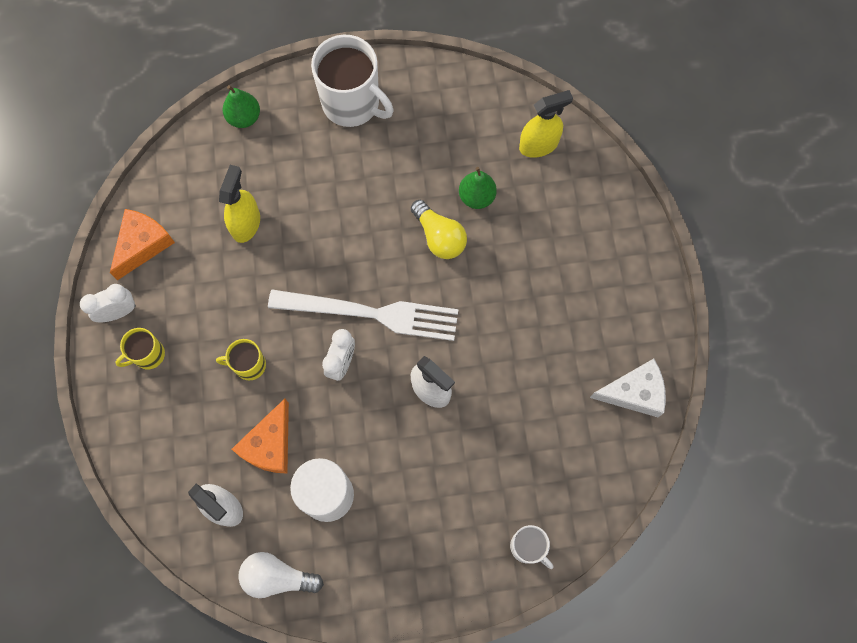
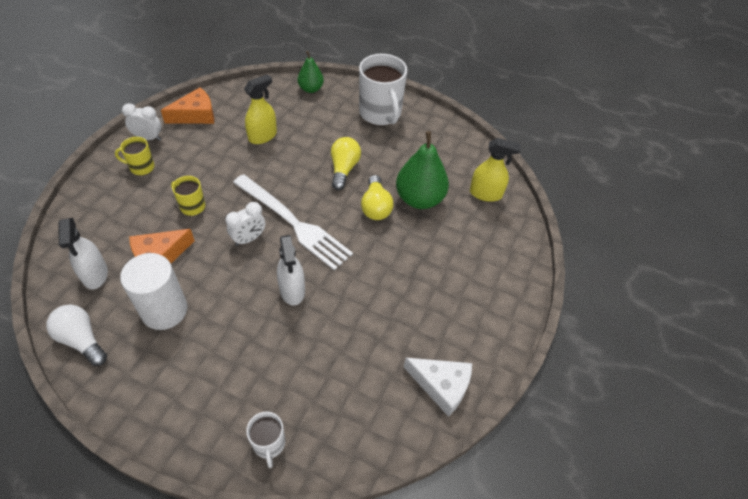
camera: 30 degrees right, 20 degrees down
(370, 210) = (344, 169): none -> yellow light bulb
(476, 197) = (419, 199): green pear -> green pear, size x1.71

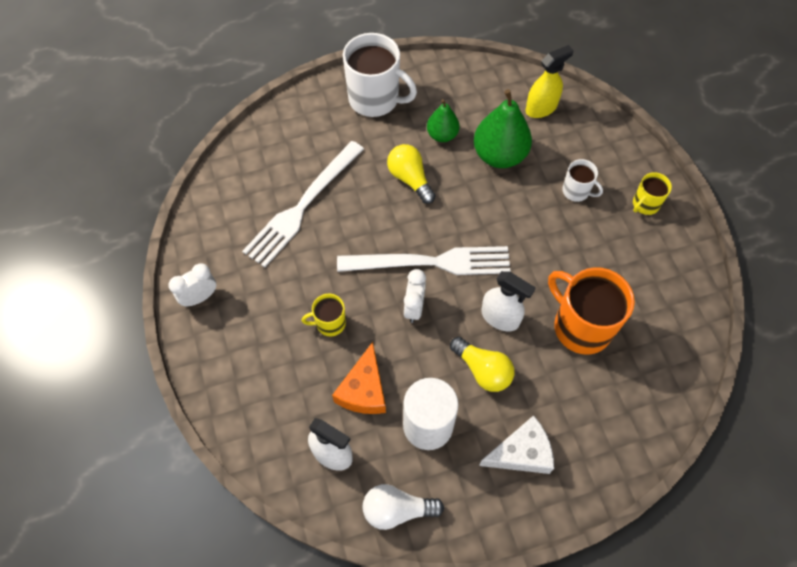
camera: 40 degrees left, 10 degrees up
(141, 167) = (234, 330): yellow mug -> yellow mug (645, 204)
(195, 115) = (212, 237): orange cheese -> none
(263, 136) = (302, 206): yellow spray bottle -> white fork
(269, 444) = (624, 440): white mug -> white mug (576, 191)
(311, 89) = (283, 123): green pear -> green pear (442, 135)
(337, 343) = (580, 326): none -> orange mug
(375, 207) = (475, 191): yellow light bulb -> yellow light bulb (482, 370)
(441, 386) = (680, 290): white cheese -> white cheese (521, 453)

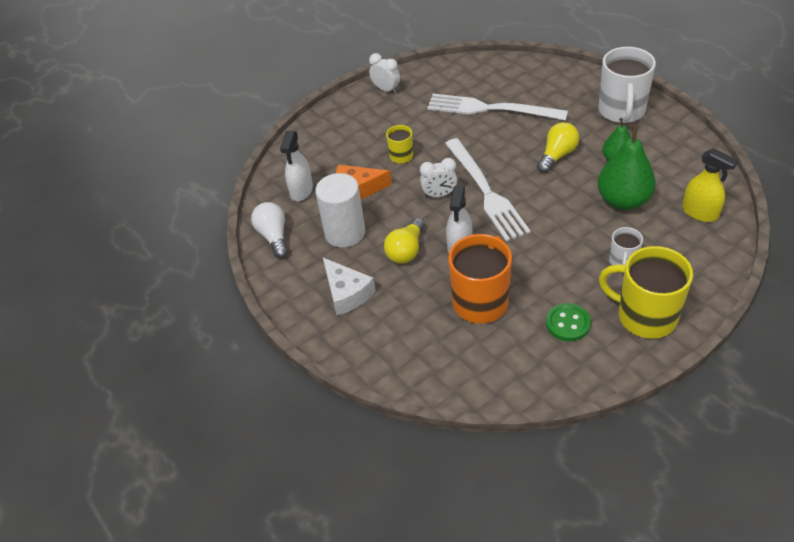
camera: 75 degrees right, 15 degrees down
(633, 266) = (567, 323): none -> green button
(645, 204) = (645, 316): yellow mug -> yellow mug, size x1.97

